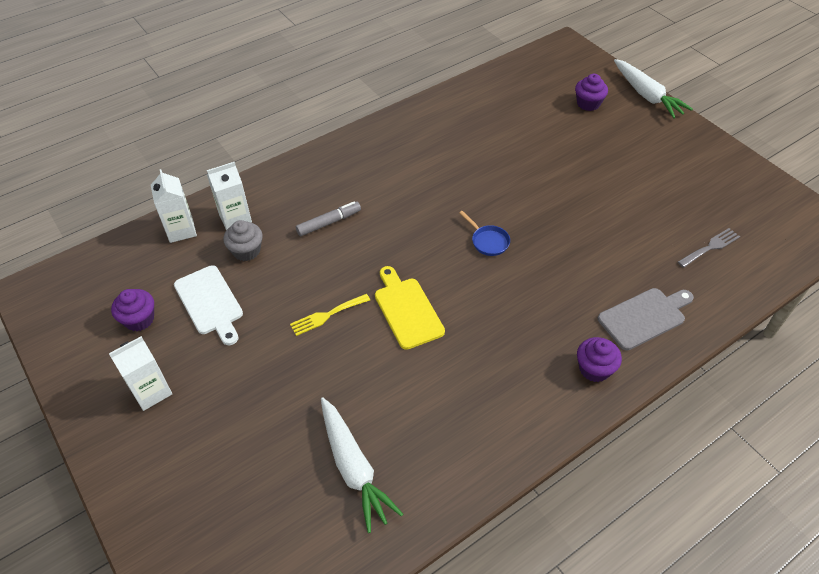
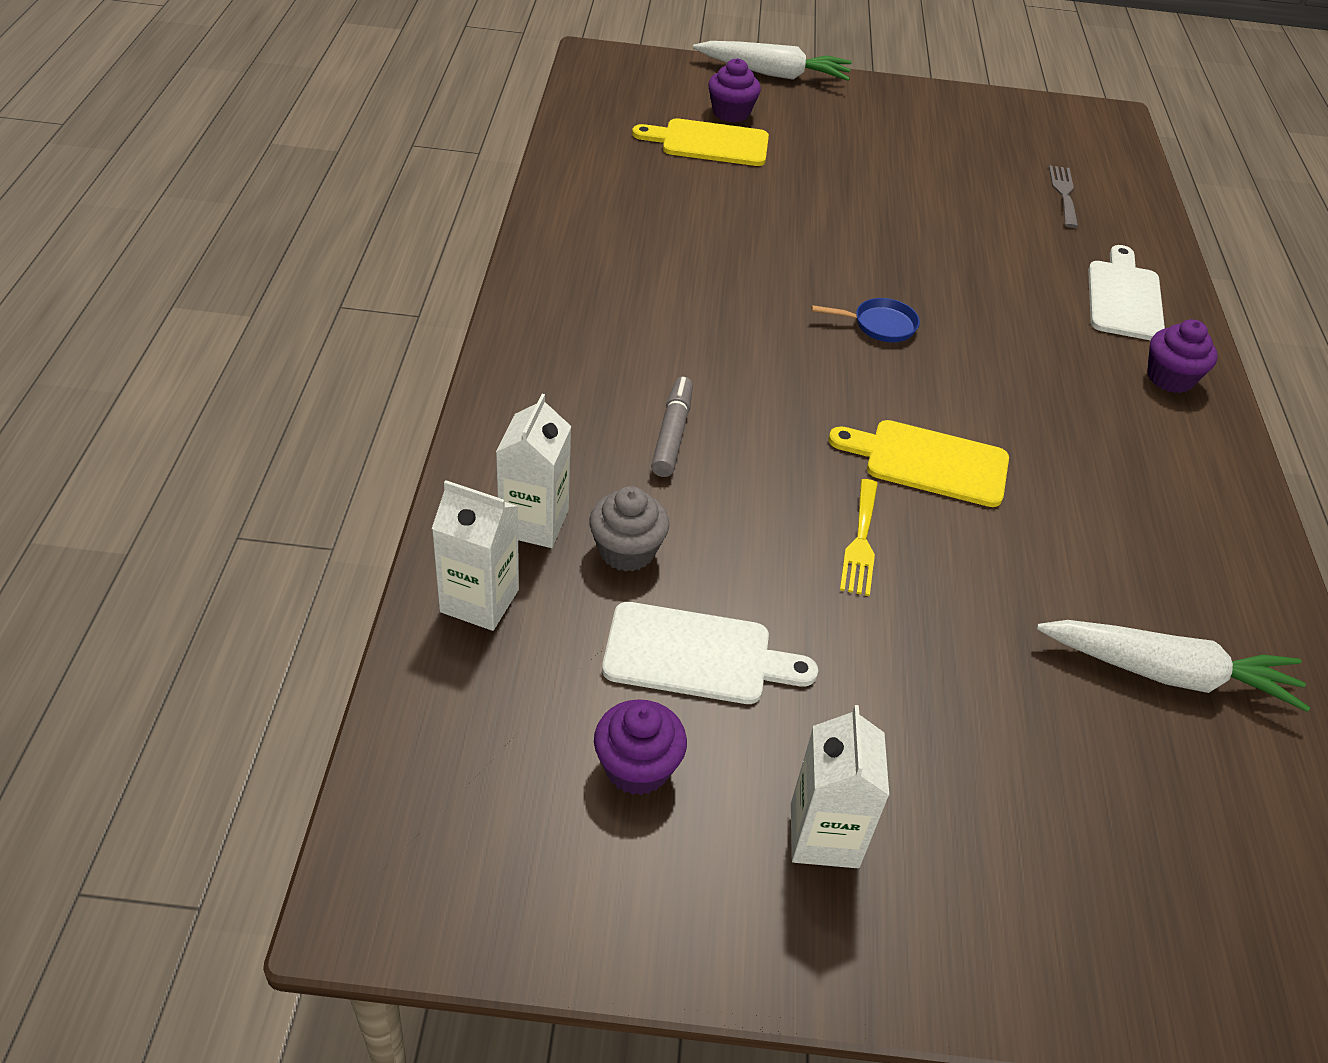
camera: 55 degrees left, 5 degrees down
(551, 112) = (709, 143): none -> yellow cutting board
(644, 317) = (1124, 297): grey cutting board -> white cutting board

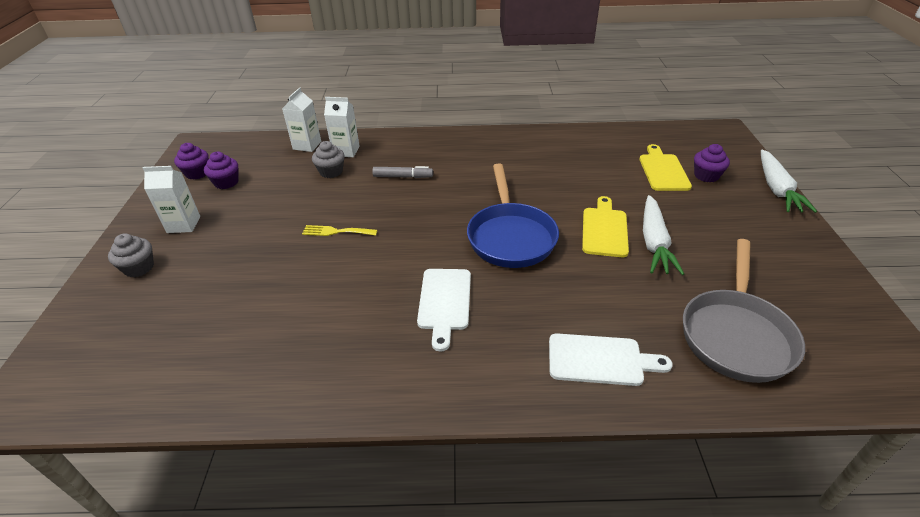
camera: 90 degrees right, 5 degrees down
(696, 655) = (275, 191): white cutting board -> white cutting board (444, 302)
(880, 325) = (510, 237): blue pan -> blue pan, size x2.39
(929, 462) = (395, 254): yellow cutting board -> yellow cutting board (604, 229)
(992, 897) = (139, 267): none -> grey cupcake
(1064, 193) = (736, 335): grey fork -> grey pan
(1168, 674) = (237, 339): white carrot -> white carrot (654, 242)
(1170, 378) = (505, 377): purple cupcake -> purple cupcake (197, 173)

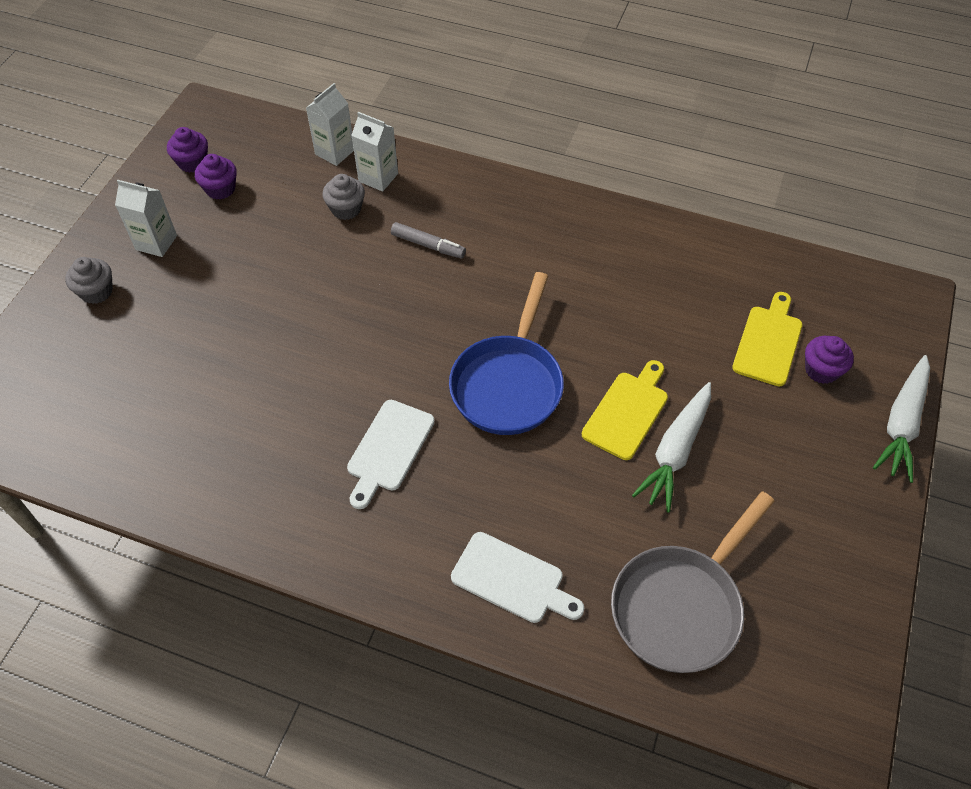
camera: 20 degrees right, 15 degrees up
(336, 231) = (315, 309): yellow fork -> none

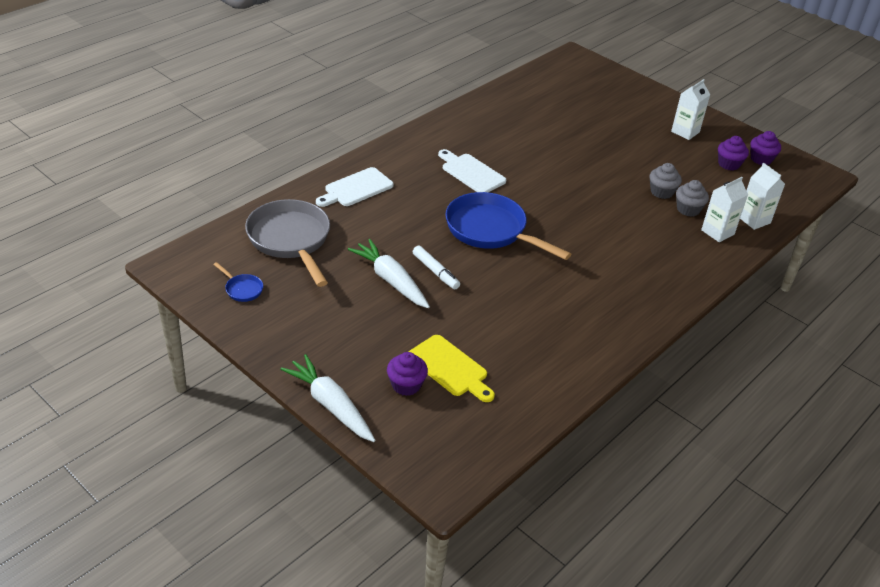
camera: 110 degrees right, 15 degrees down
(96, 291) = (651, 106): grey cupcake -> grey cupcake (661, 192)
(428, 245) = (635, 234): grey marker -> none
(627, 412) = (435, 272): yellow cutting board -> white marker
(812, 611) = (242, 289): none -> blue pan

